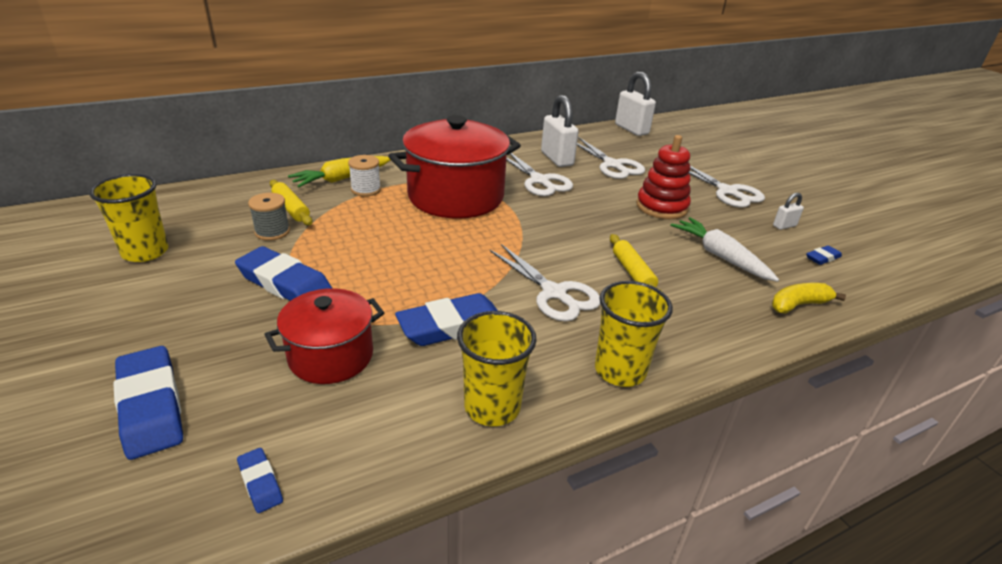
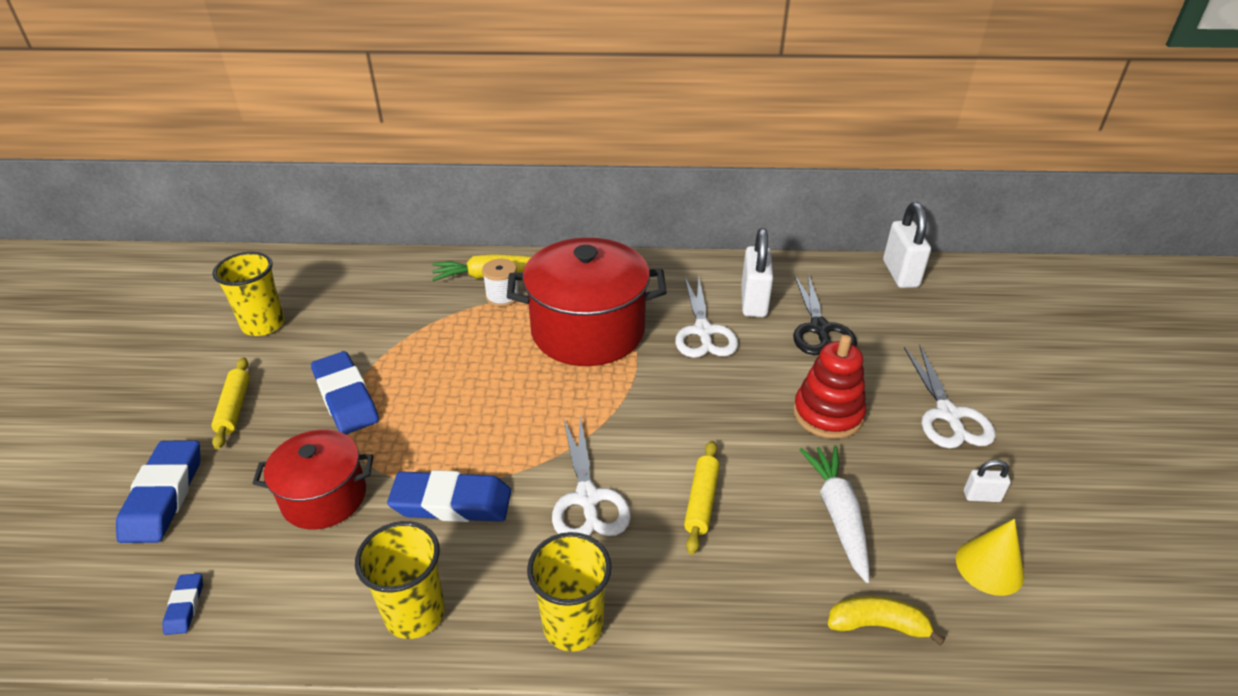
camera: 30 degrees right, 5 degrees up
(272, 232) = (378, 330): grey spool -> none
(291, 208) = (415, 304): yellow rolling pin -> yellow rolling pin (234, 408)
(612, 165) = (819, 329): white scissors -> black scissors
(822, 258) = (989, 567): blue eraser -> yellow cone

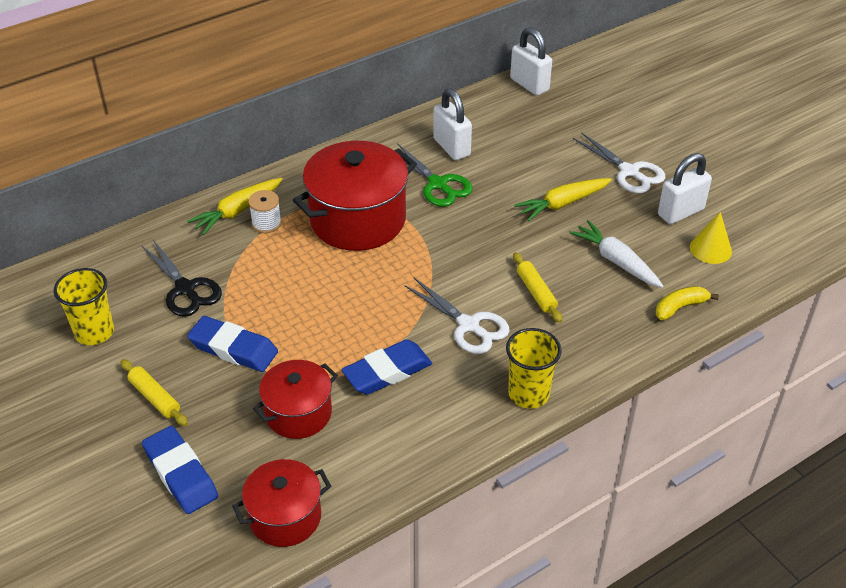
camera: 35 degrees left, 5 degrees up
(185, 606) = (285, 517): blue eraser -> red pot
(415, 613) = (433, 439): yellow cup -> none
(703, 331) = (437, 184): white scissors -> green scissors
(819, 329) = (511, 148): black scissors -> black scissors (185, 289)
(827, 414) = (562, 204): red stacking toy -> yellow carrot
(981, 496) = (680, 212): white padlock -> white padlock, size x2.02

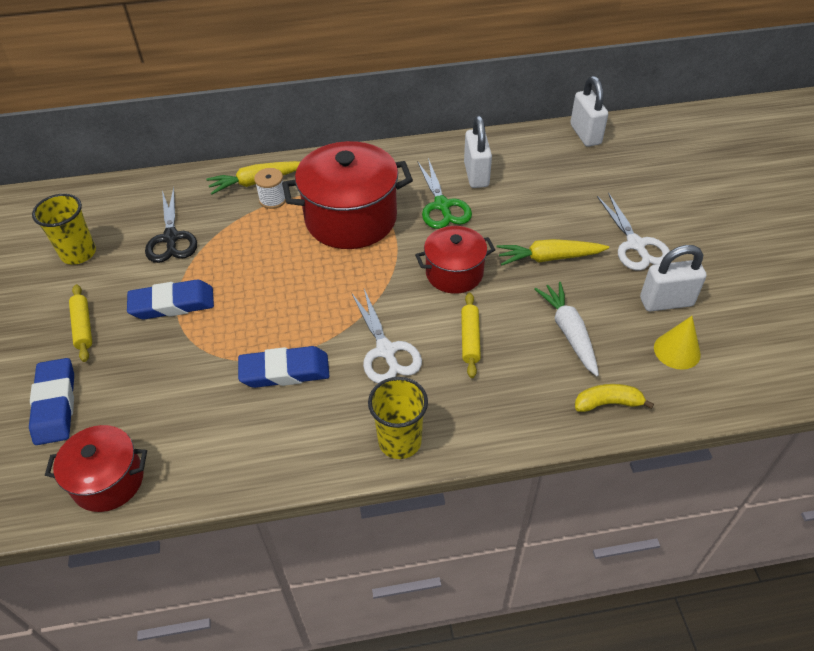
camera: 25 degrees right, 5 degrees up
(233, 348) = (172, 304): blue eraser -> blue eraser turned 60 degrees counterclockwise
(298, 413) = (184, 384): red pot -> red pot (454, 273)

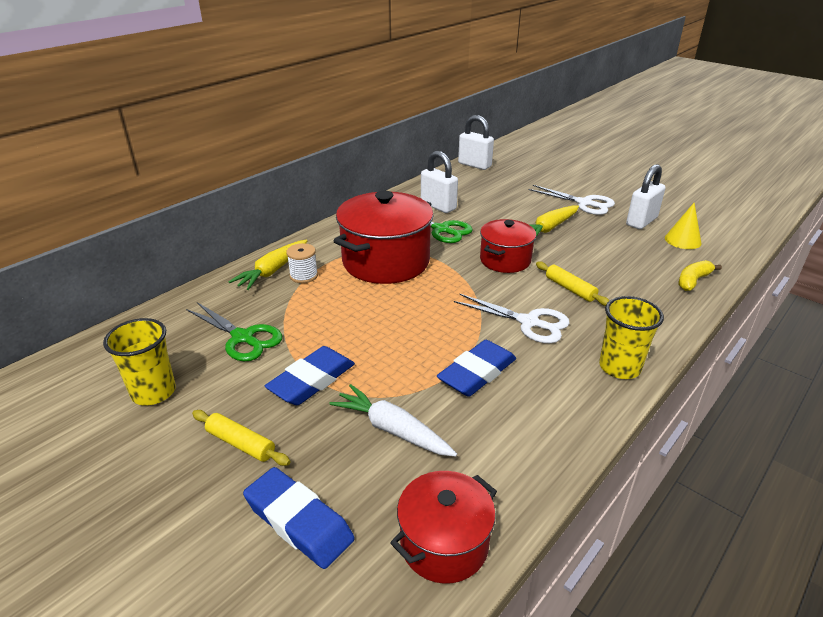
camera: 40 degrees left, 15 degrees down
(171, 238) = (242, 337): black scissors -> green scissors
(569, 332) = (618, 258): white carrot -> white carrot (392, 429)

